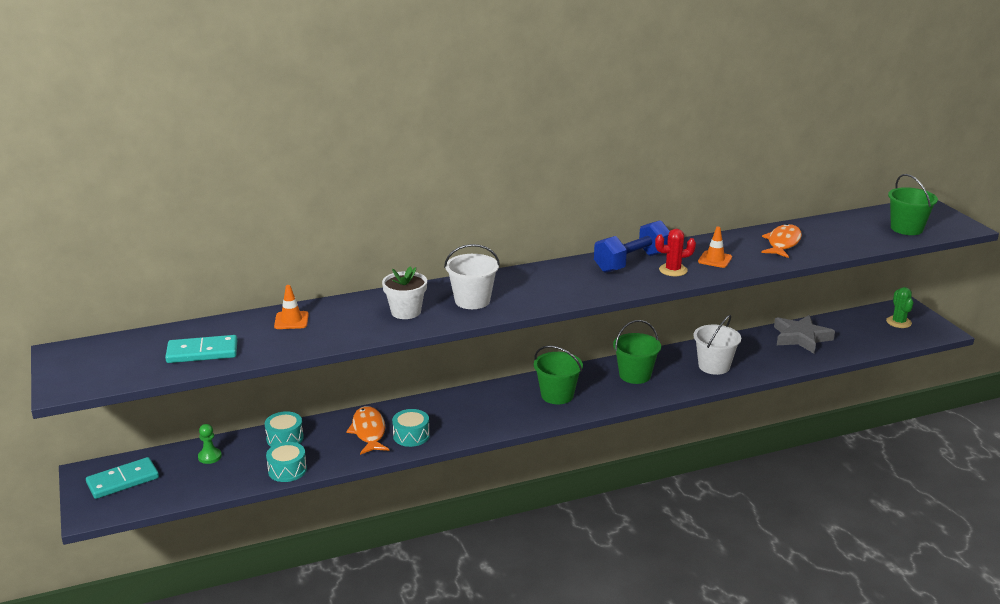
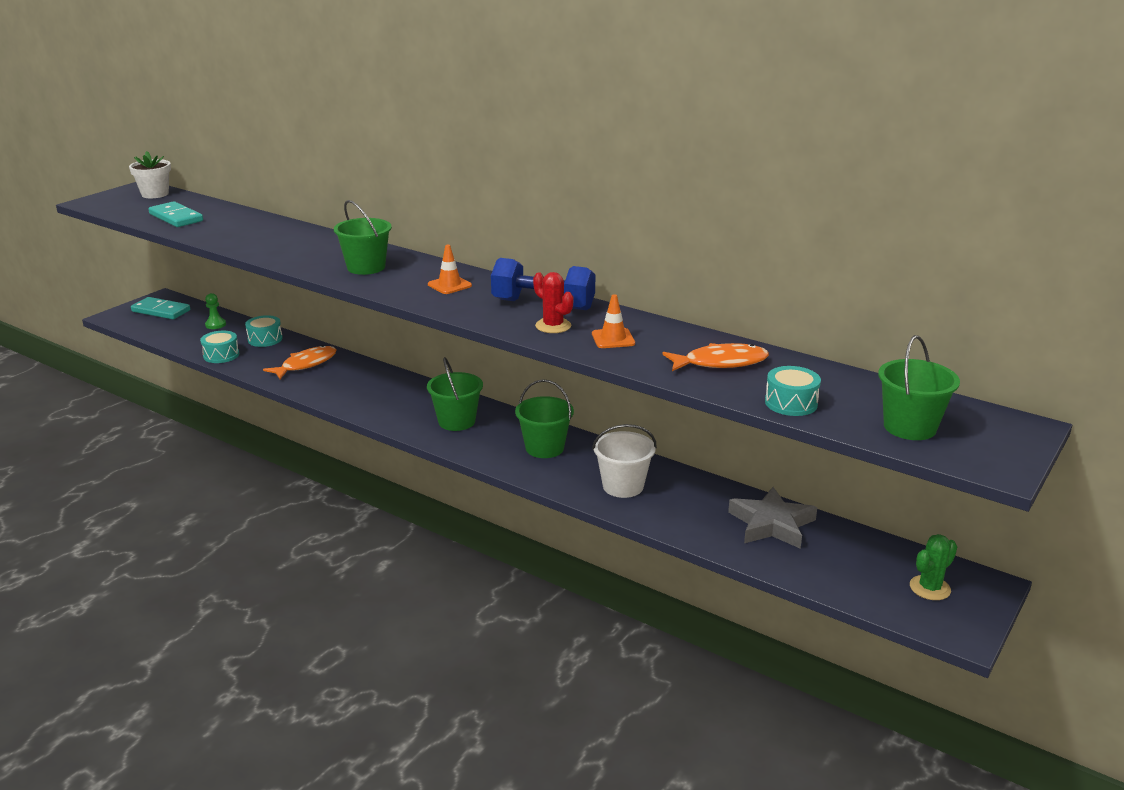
camera: 55 degrees right, 0 degrees up
(291, 320) = (256, 225): orange traffic cone -> orange traffic cone (449, 285)
(406, 312) = (315, 252): white flower pot -> white flower pot (155, 194)
(411, 436) = (316, 382): turquoise drum -> turquoise drum (791, 403)
(472, 301) = (366, 267): white bucket -> green bucket

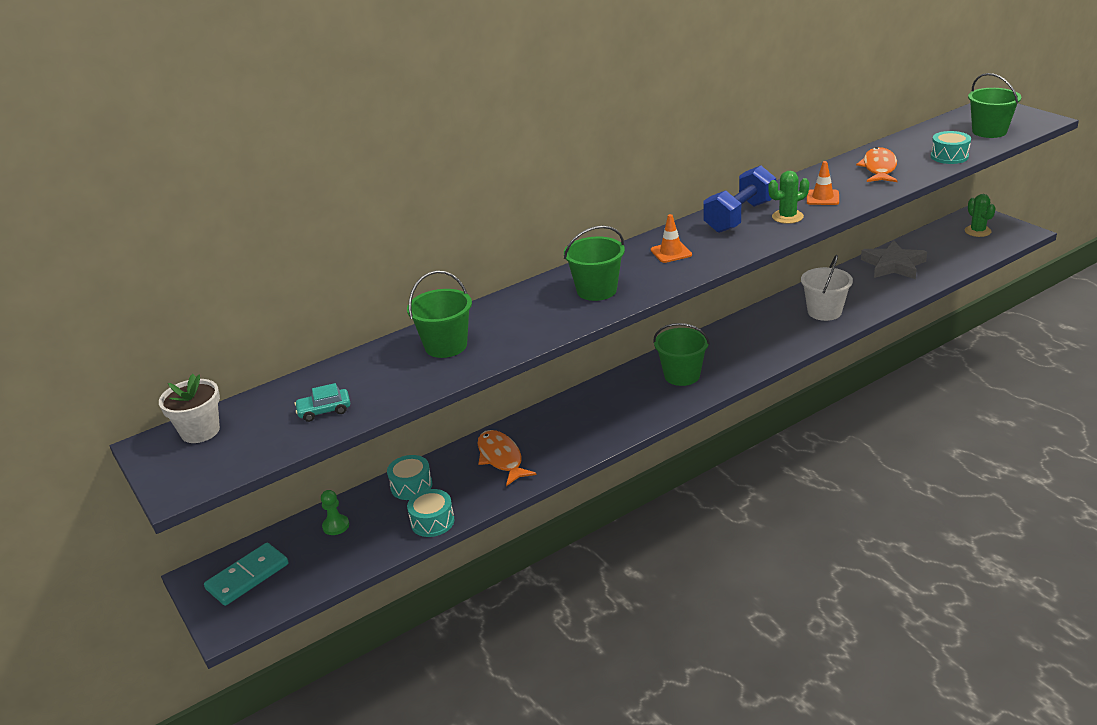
camera: 65 degrees left, 5 degrees up
(176, 217) = (324, 410): turquoise domino -> turquoise car
(544, 448) = (750, 337): green bucket -> green bucket (446, 346)
(553, 326) = (787, 217): red cactus -> green cactus

